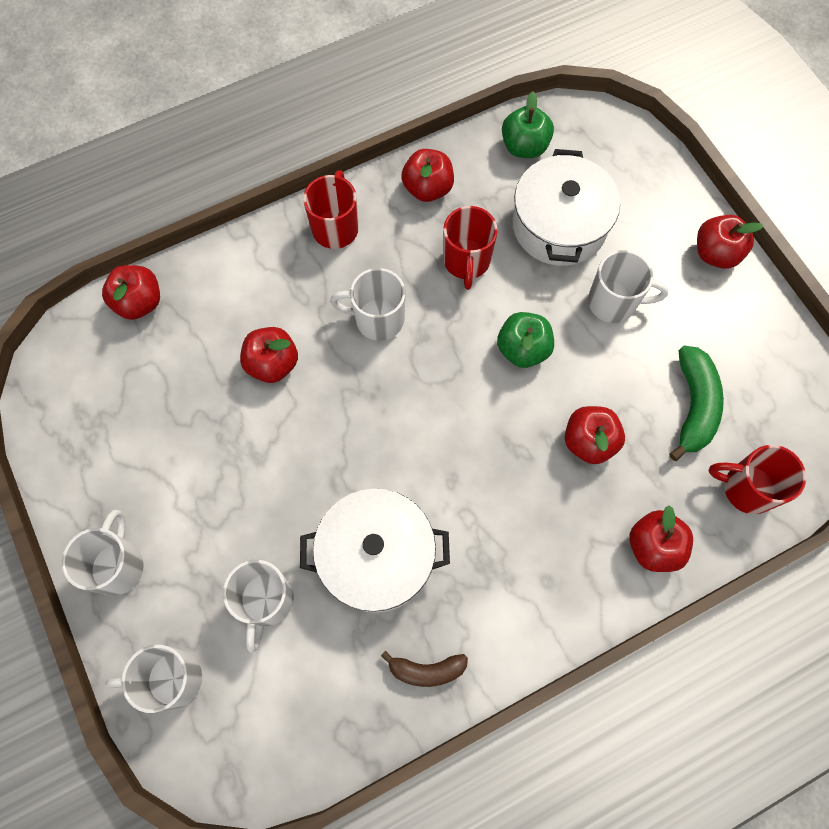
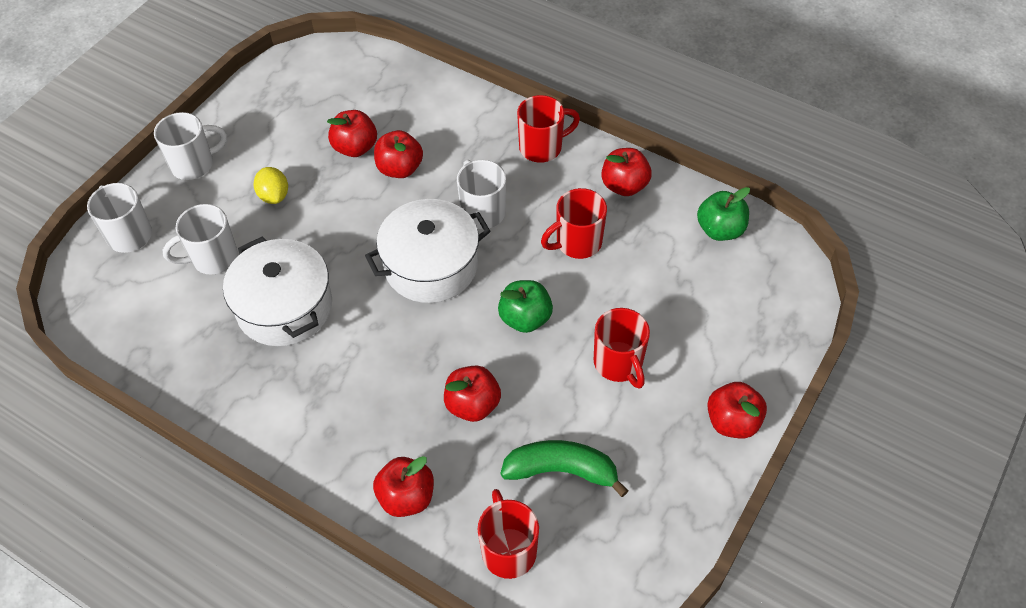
camera: 60 degrees right, 15 degrees down
(139, 302) = (396, 73): red apple -> red apple (355, 148)
(223, 501) = (274, 196): none -> yellow lemon
(426, 670) = (212, 383): brown banana -> none
(559, 225) = (663, 290): white pot -> white pot (431, 266)
(613, 302) = (619, 364): white mug -> red mug
(693, 406) = (561, 471): green banana -> green banana turned 150 degrees counterclockwise

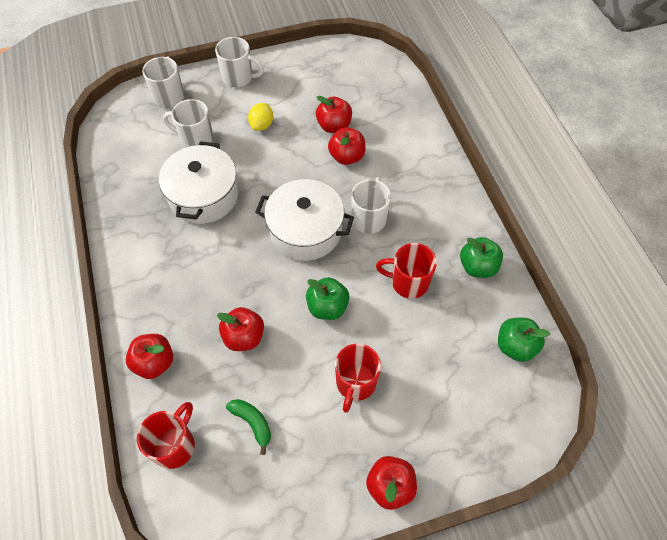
camera: 40 degrees right, 5 degrees up
(542, 147) = (448, 203): red mug -> none
(561, 471) = (252, 423): green banana -> green banana, size x0.64
(624, 186) = (477, 267): red apple -> green apple

